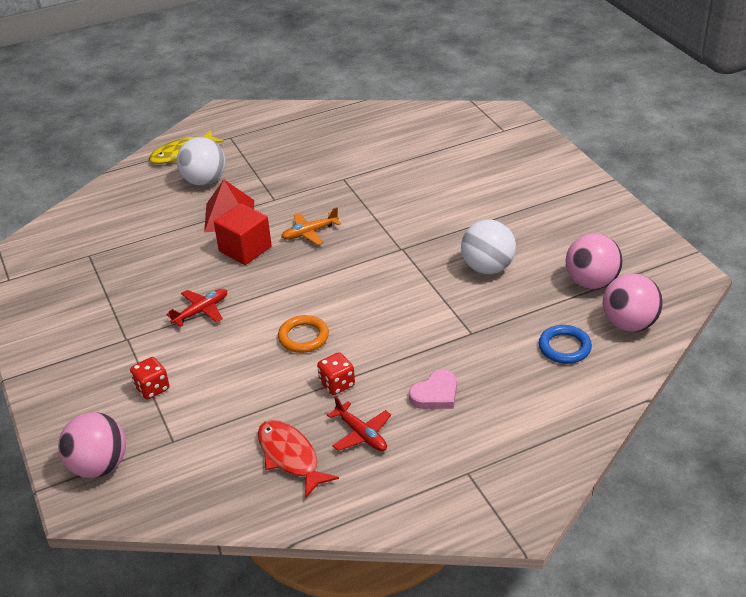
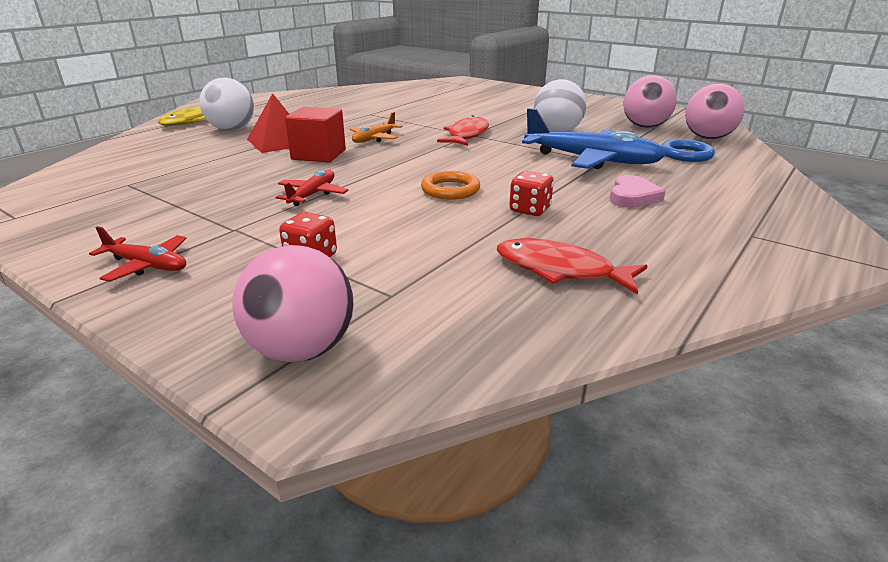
camera: 30 degrees left, 10 degrees down
(361, 434) = (608, 235): red plane -> red plane (146, 265)
(396, 249) = (467, 135): none -> red fish
(463, 328) = (591, 160): none -> blue plane

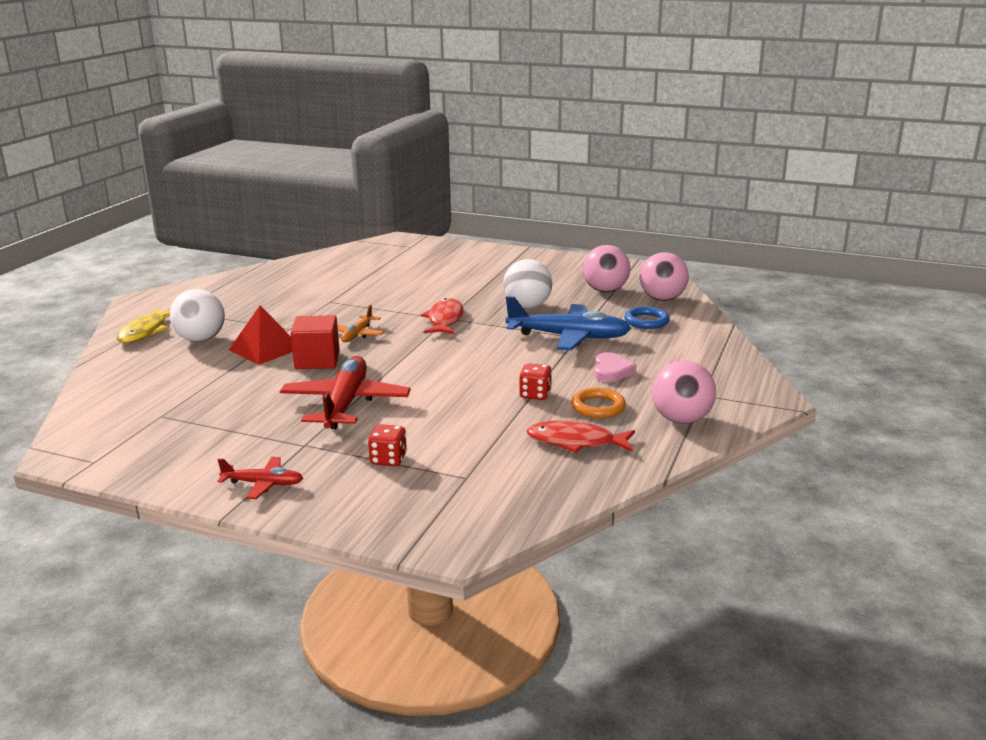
camera: 15 degrees left, 5 degrees down
(302, 350) = (430, 521): pink ball -> pink ball (681, 419)
(312, 195) = (345, 404): red plane -> red plane, size x1.94
(450, 190) = (461, 384): orange ring -> orange ring (598, 407)

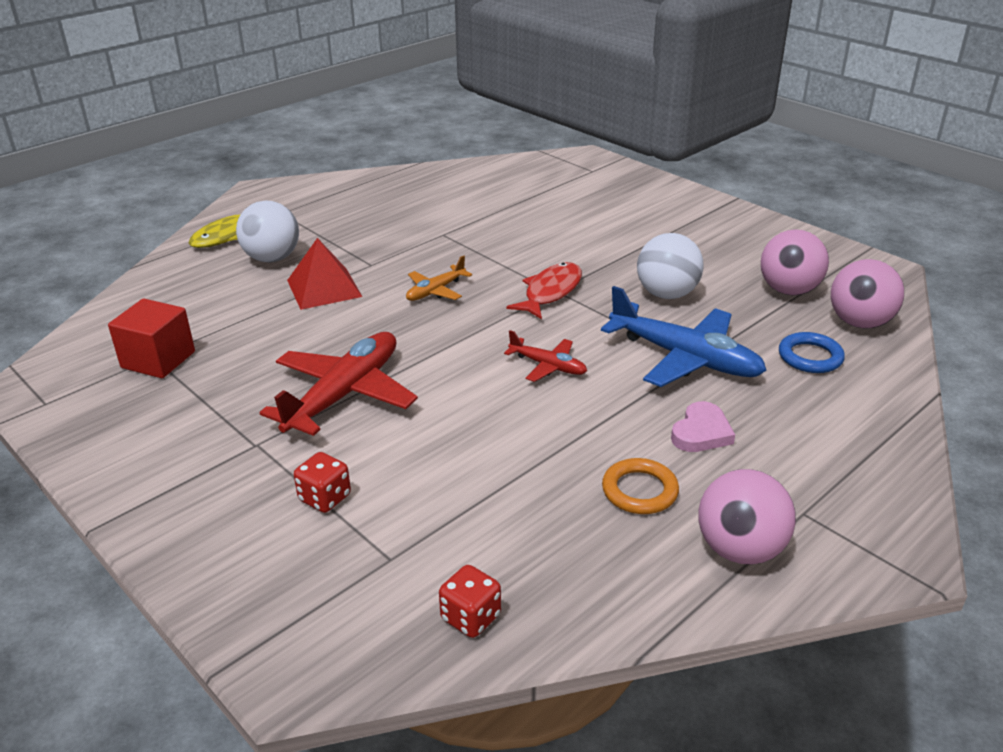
camera: 25 degrees right, 10 degrees up
(263, 484) = (169, 491): red plane -> red plane (547, 366)
(317, 360) = (364, 319): red cube -> red cube (158, 360)
(535, 395) = (573, 445): red dice -> red dice (471, 617)
(576, 442) = (567, 543): red fish -> none

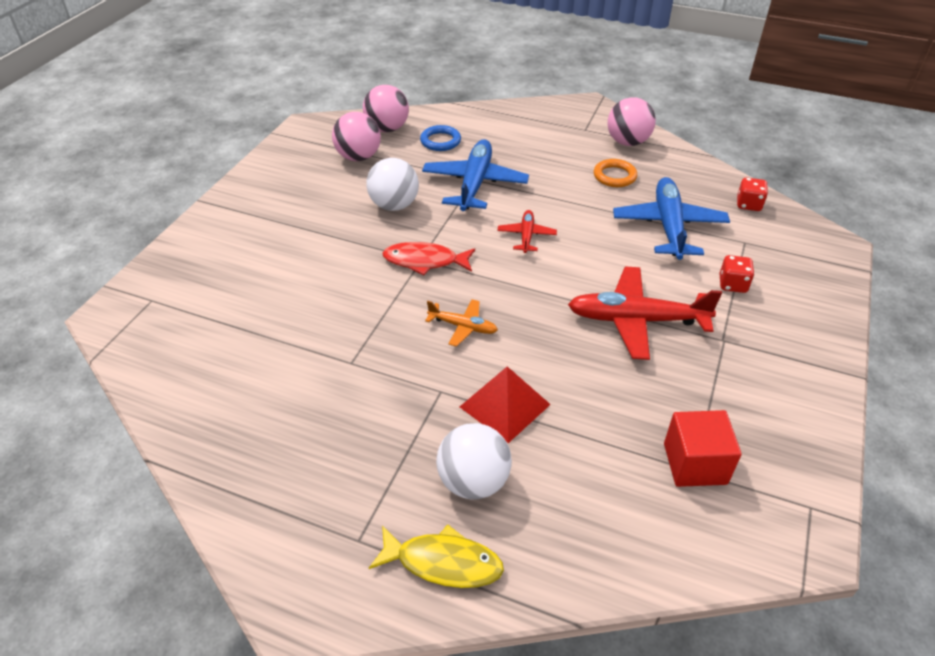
camera: 115 degrees left, 10 degrees up
(481, 493) = (668, 227): none -> blue plane
(701, 432) = (547, 166): pink heart -> none

